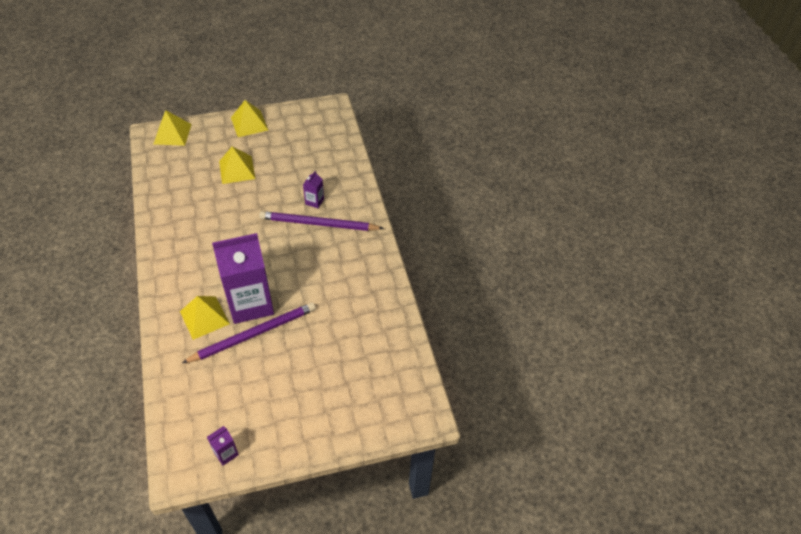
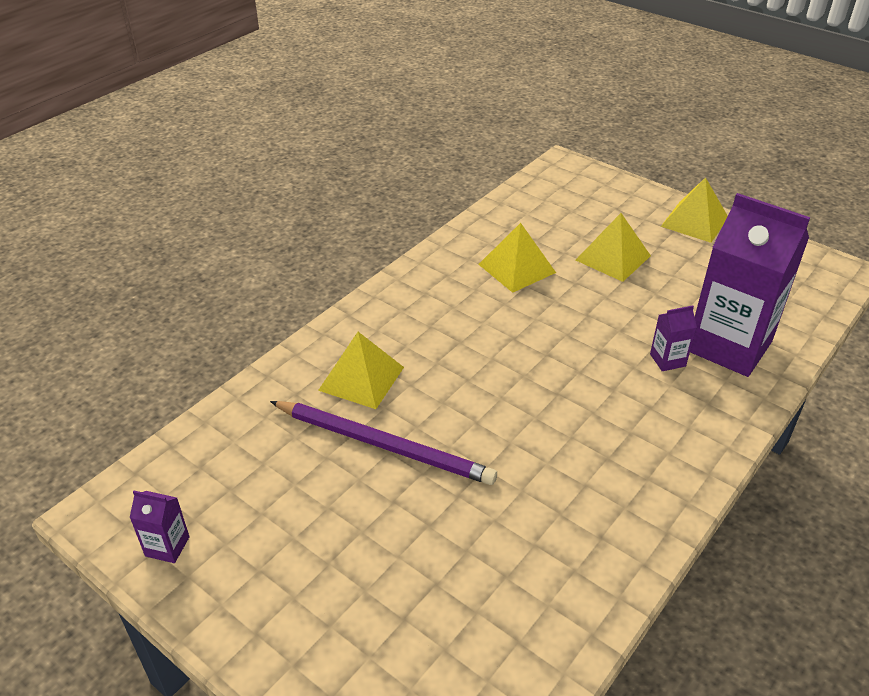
camera: 55 degrees right, 10 degrees down
(172, 134) = (588, 178): yellow pyramid -> yellow pyramid (517, 268)
(250, 303) = (428, 408): purple carton -> purple carton (729, 346)
(318, 224) = (637, 389): purple pencil -> none

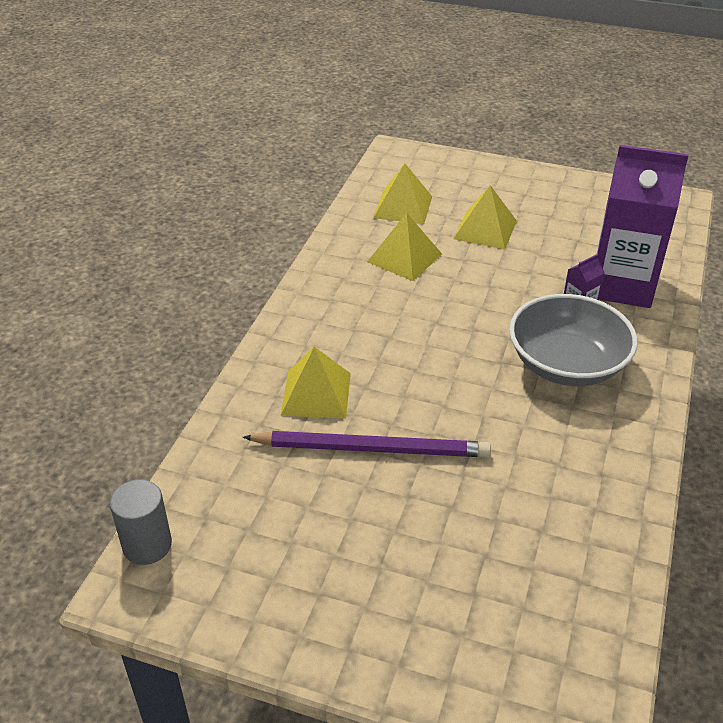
camera: 20 degrees left, 0 degrees up
(137, 477) = (147, 545): none -> grey cylinder
(167, 546) = (216, 600): purple carton -> none
(624, 413) = (566, 364): none -> grey bowl
(694, 221) = (538, 182): yellow pyramid -> yellow pyramid (403, 207)

